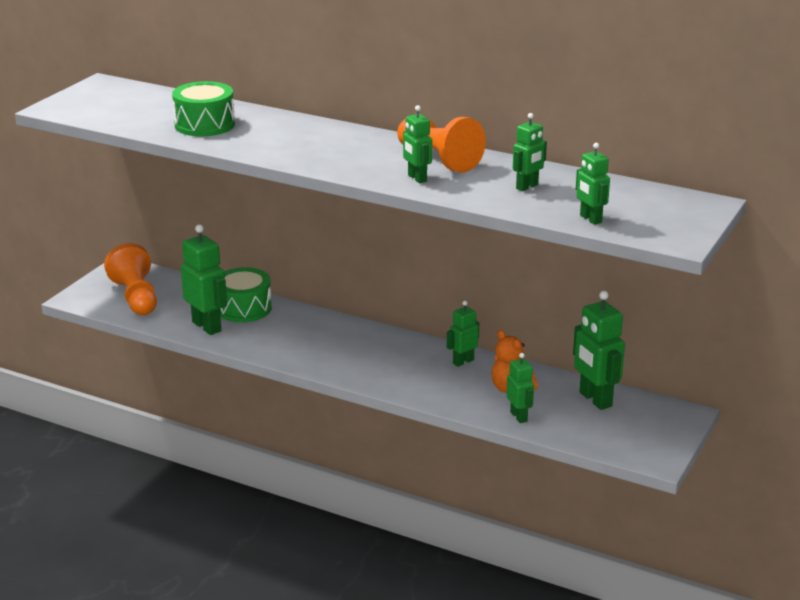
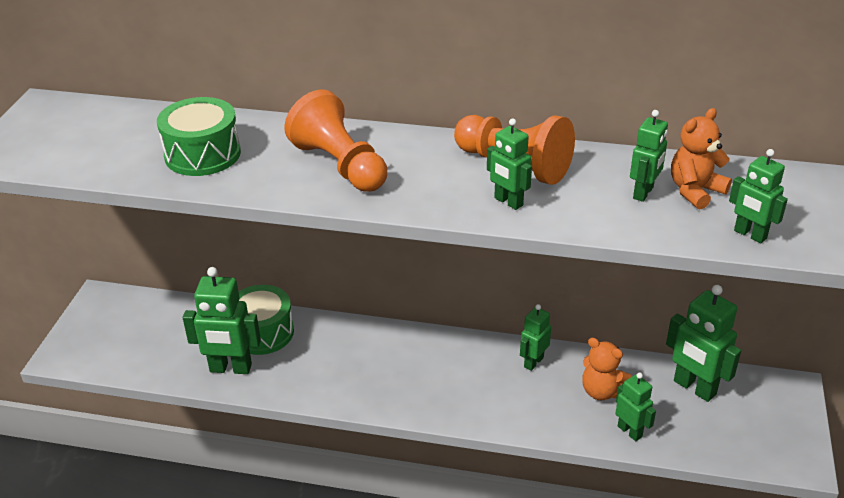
camera: 15 degrees left, 10 degrees up
(136, 297) = (131, 340): orange pawn -> orange pawn (340, 165)
(207, 326) = (230, 368): green robot -> green robot turned 150 degrees clockwise
(570, 191) = (695, 191): none -> orange teddy bear

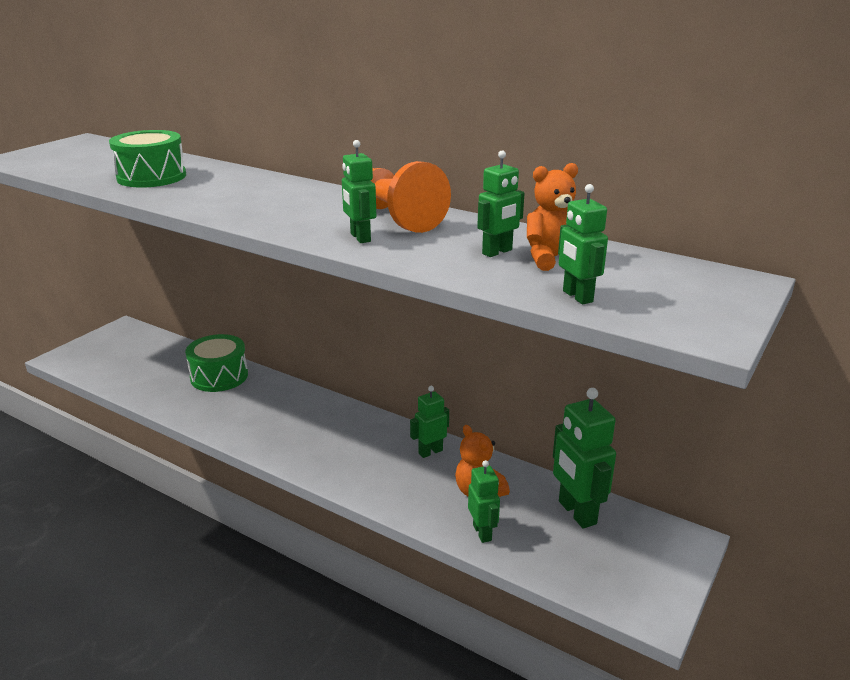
camera: 20 degrees right, 10 degrees down
(230, 368) = (173, 395): green robot -> none
(340, 165) = (247, 197): orange pawn -> none

